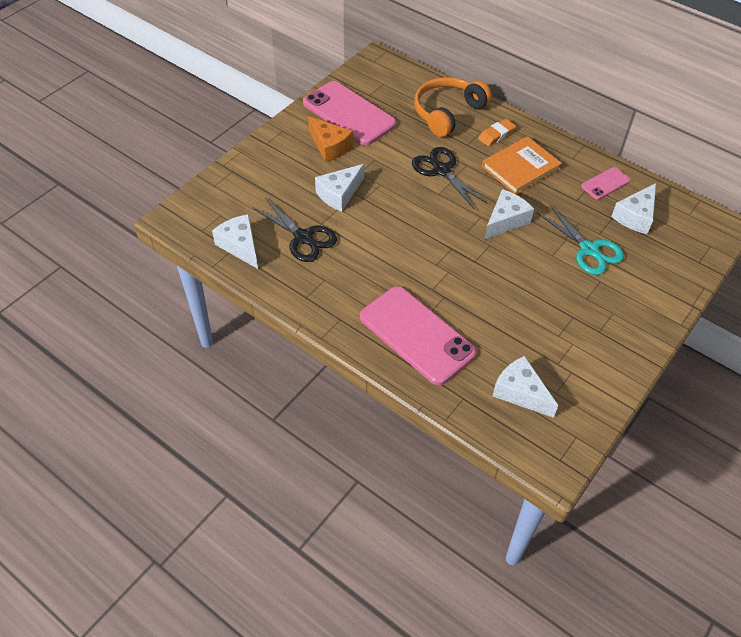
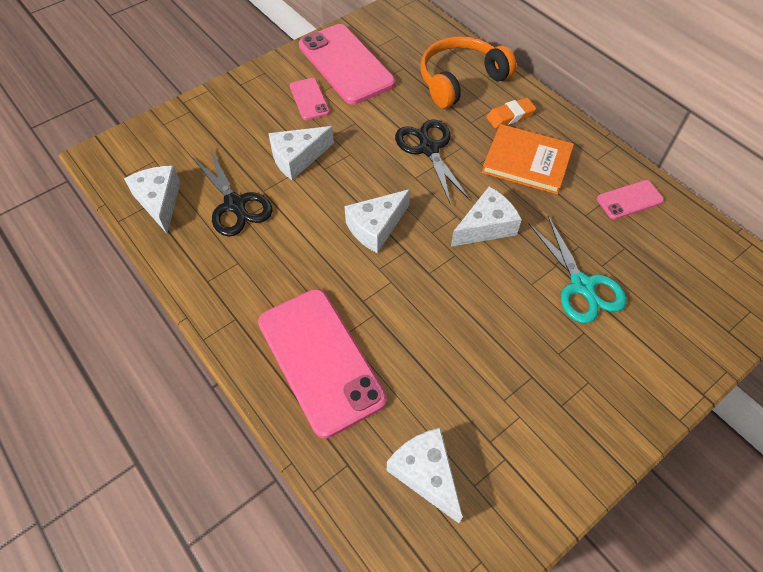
camera: 15 degrees right, 5 degrees up
(329, 146) = (309, 99): orange cheese -> pink phone
(520, 168) = (527, 161): orange book -> orange book turned 45 degrees clockwise
(635, 216) = (657, 251): white cheese -> white cheese (376, 227)

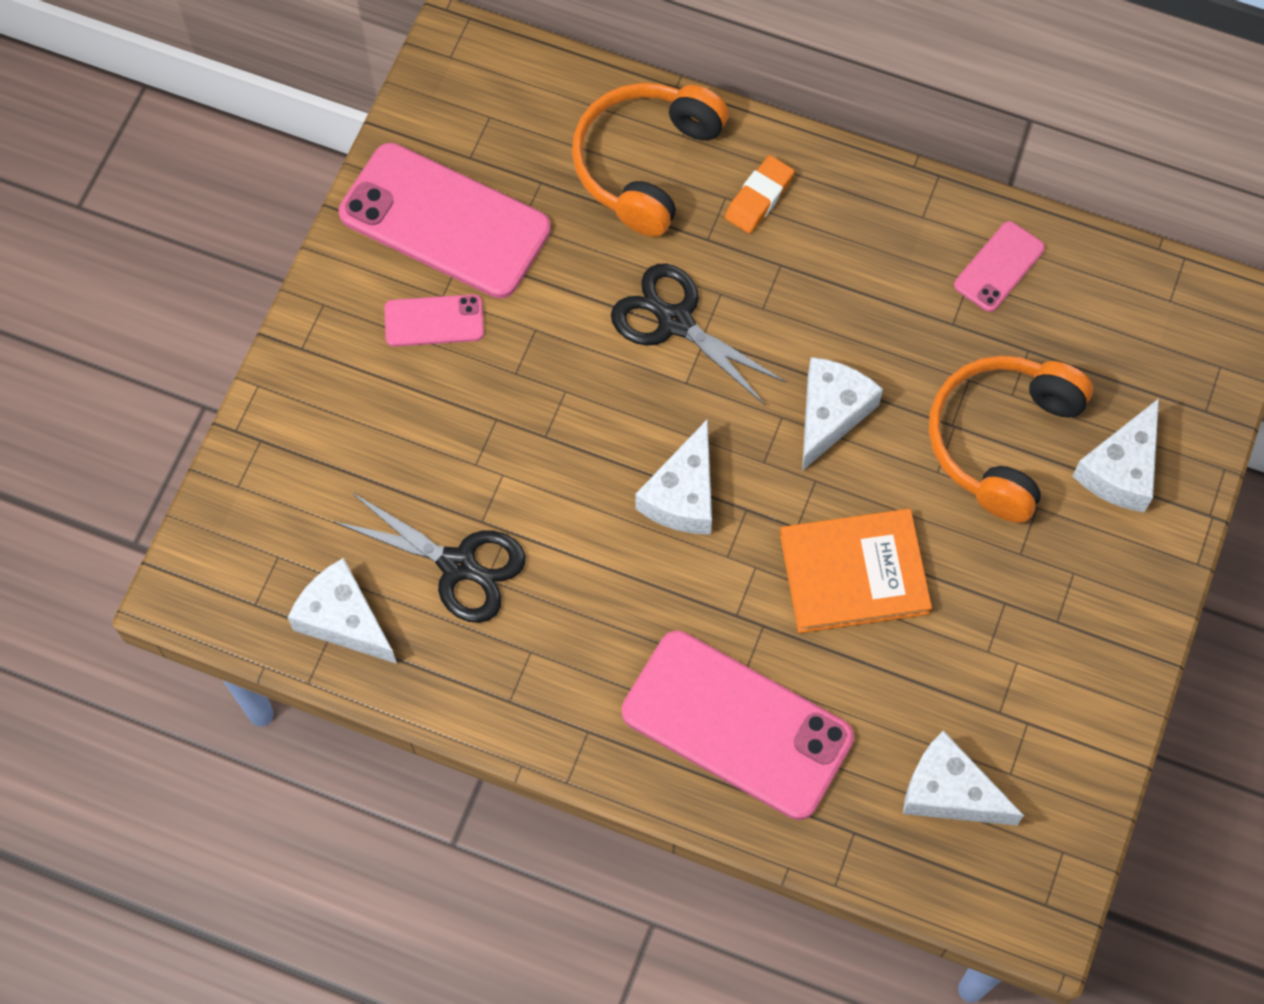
camera: 30 degrees left, 10 degrees up
(297, 158) = (493, 439): white cheese -> white cheese (1120, 469)
(309, 99) = (434, 321): pink phone -> pink phone turned 45 degrees counterclockwise
(527, 161) = (827, 271): orange book -> orange book (854, 573)
(582, 285) = (1001, 440): turquoise scissors -> orange headphones

